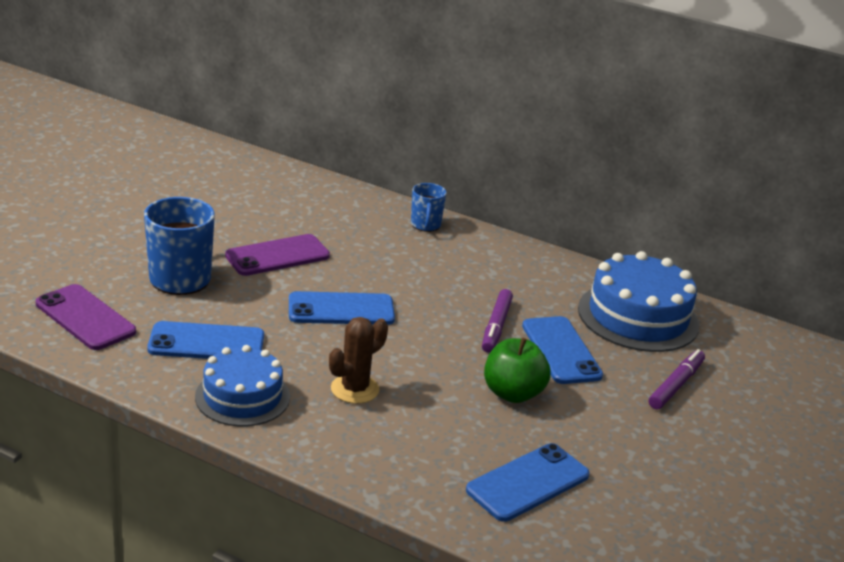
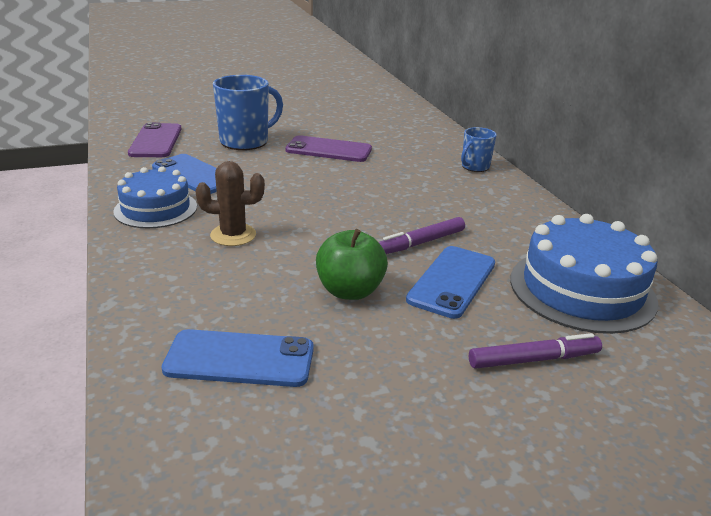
camera: 45 degrees right, 0 degrees up
(341, 309) = (315, 190): blue phone -> none

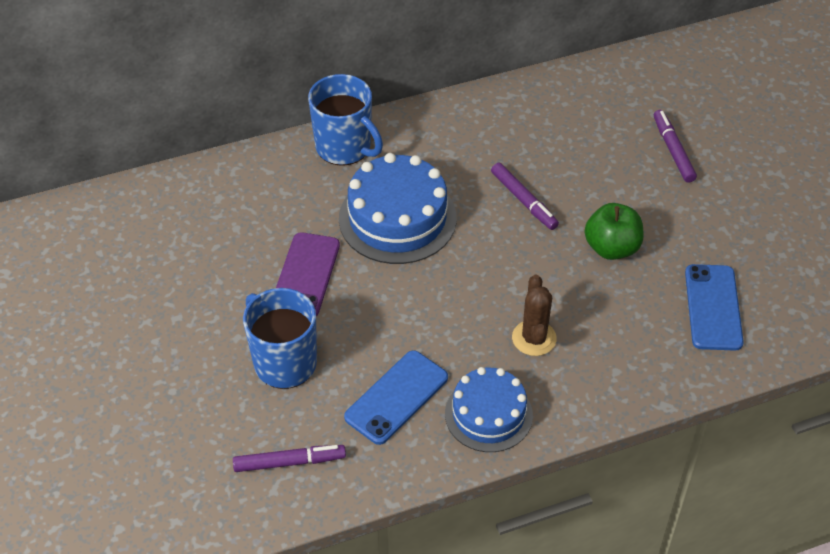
camera: 90 degrees left, 20 degrees up
(156, 141) = (289, 462): purple phone -> purple marker
(452, 281) = (584, 184): blue phone -> none
(474, 167) = (344, 147): blue mug -> blue mug, size x1.77
(582, 289) = (579, 110): blue cake -> blue cake (397, 218)

